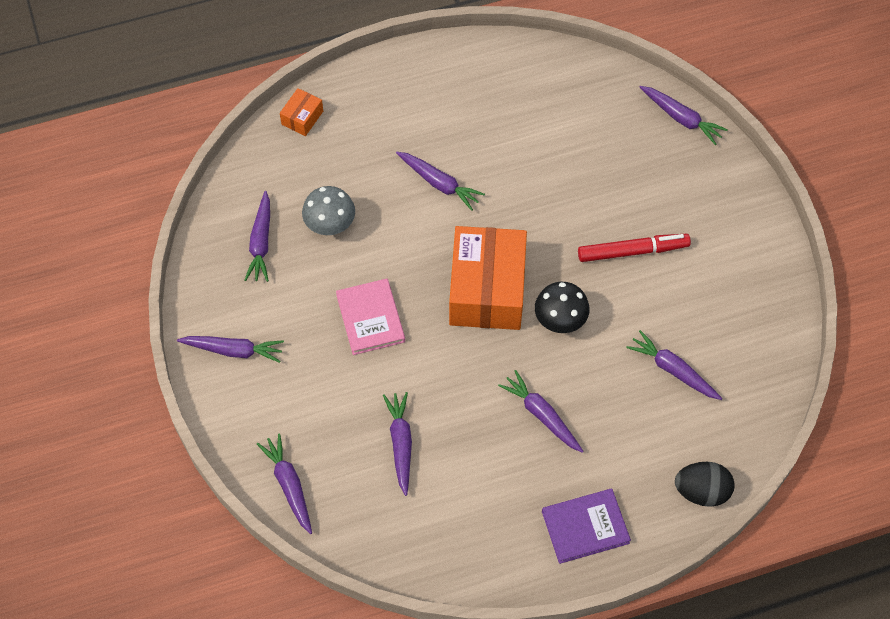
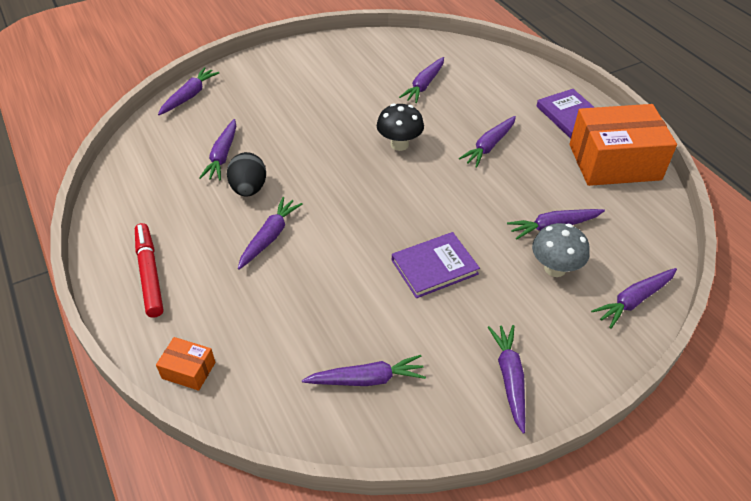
camera: 100 degrees left, 15 degrees down
(330, 225) = (333, 318): grey mushroom -> grey mushroom (555, 268)
(370, 318) = (434, 267): pink book -> purple book
(487, 290) = (381, 190): orange box -> orange box (614, 162)
(568, 148) = (222, 156): none -> purple carrot
(633, 251) = (324, 112): red marker -> red marker (150, 274)
(701, 491) = (514, 67): black egg -> black egg (249, 189)

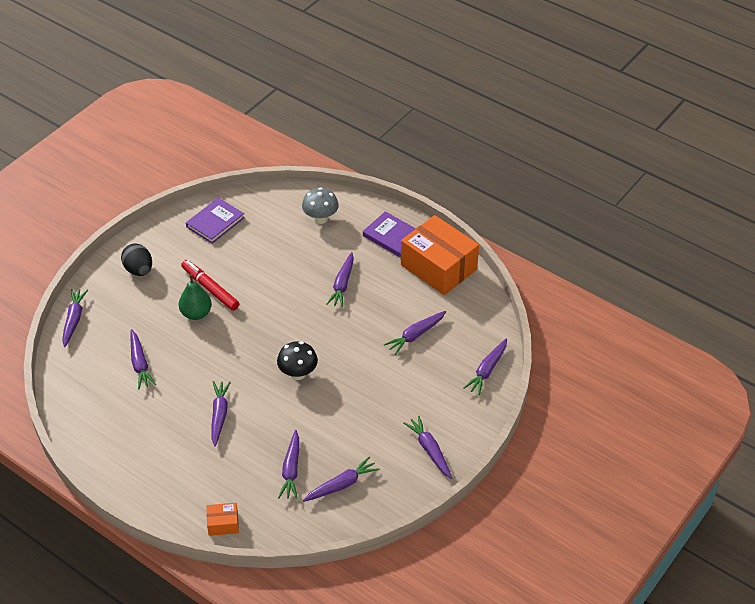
camera: 25 degrees left, 0 degrees up
(150, 274) = (150, 473): red marker -> red marker (210, 289)
(249, 189) = (179, 384): black egg -> black egg (139, 270)
(312, 127) = (196, 313): none -> green pear
(399, 144) = (273, 306): black mushroom -> black mushroom (298, 373)
(424, 85) = (265, 244): purple carrot -> purple carrot (291, 470)
(434, 267) = (348, 395): purple book -> purple book (215, 222)
(555, 268) = (428, 366): grey mushroom -> grey mushroom (320, 218)
(614, 162) = (438, 267): orange box -> orange box turned 75 degrees clockwise

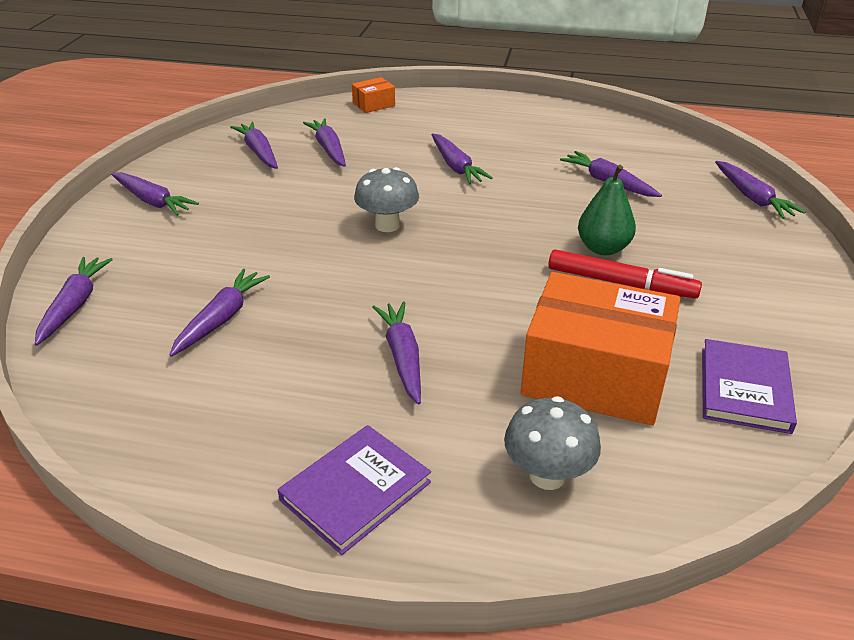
camera: 155 degrees right, 10 degrees down
(139, 270) = (759, 274): black egg -> none
(298, 373) = (387, 225): black mushroom -> grey mushroom
(342, 485) = (259, 152): purple carrot -> purple carrot turned 120 degrees clockwise
(392, 236) = (355, 491): purple book -> purple book turned 60 degrees counterclockwise
(438, 267) = (215, 454): orange box -> orange box (595, 375)

